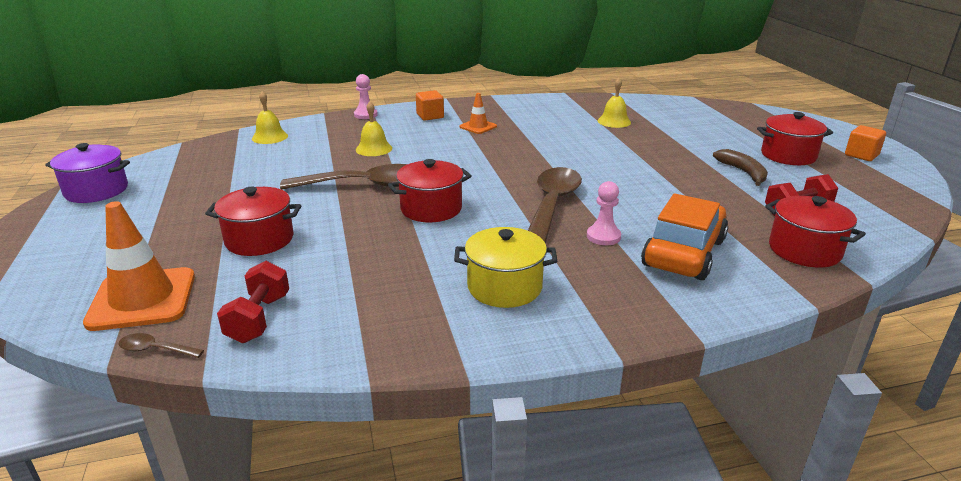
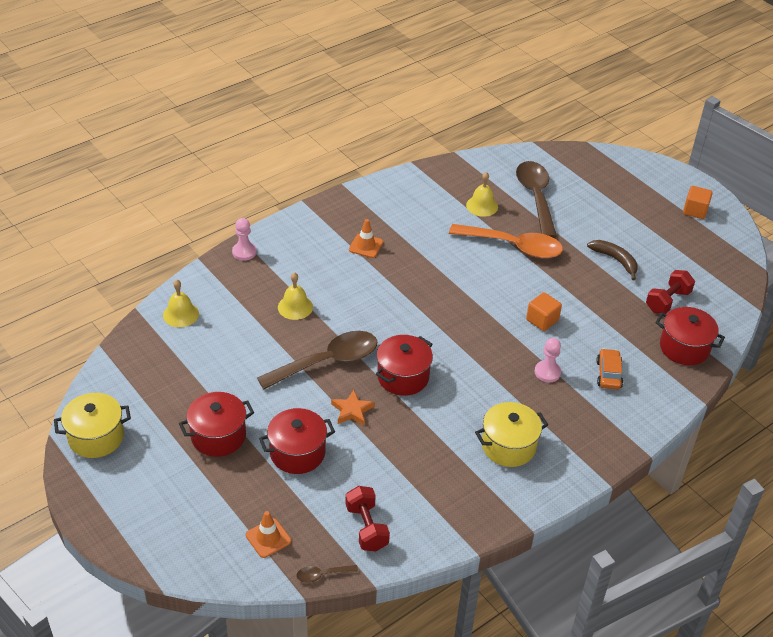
camera: 25 degrees left, 15 degrees up
(96, 191) = (96, 437): purple pot -> yellow pot
(142, 299) = (268, 538): orange traffic cone -> orange traffic cone, size x0.52
(351, 221) = (352, 410): none -> orange star
(430, 116) = (309, 238): orange cube -> orange cube (542, 320)
(552, 204) = (492, 344): brown spoon -> brown spoon (535, 197)
(629, 147) = (514, 246): none -> orange spoon
(683, 253) = (608, 374): orange car -> orange car, size x0.52
(788, 155) = (641, 226): red pot -> red pot (218, 436)

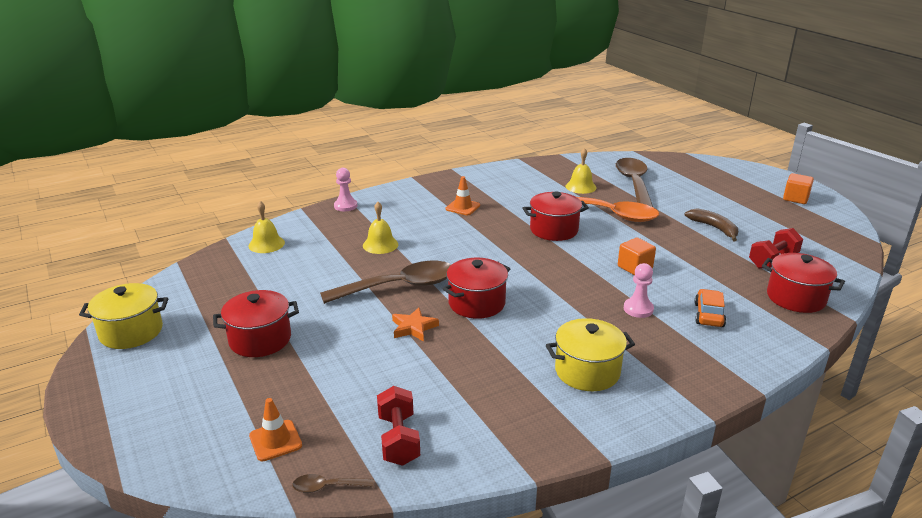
camera: 10 degrees right, 15 degrees down
(297, 453) = (341, 360): red pot -> red pot (554, 230)

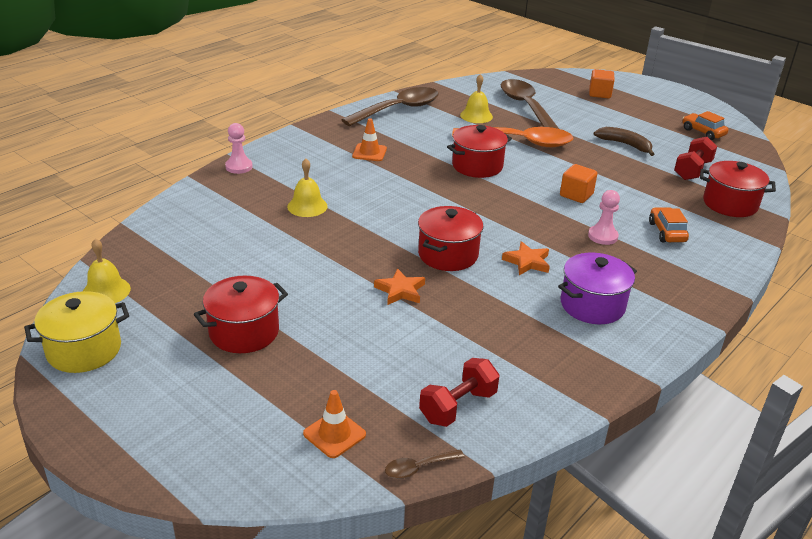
camera: 20 degrees left, 5 degrees up
(266, 244) = (176, 223): yellow bell -> yellow bell (106, 291)
(398, 439) = (458, 406): red dumbbell -> red dumbbell turned 75 degrees clockwise
(399, 286) = (358, 249): brown spoon -> brown spoon (398, 109)
(547, 321) = (527, 262): none -> orange star
(587, 371) = (592, 305): yellow pot -> purple pot
(795, 198) = (679, 106): orange cube -> orange cube (599, 94)
(807, 226) = (703, 132): none -> orange car

